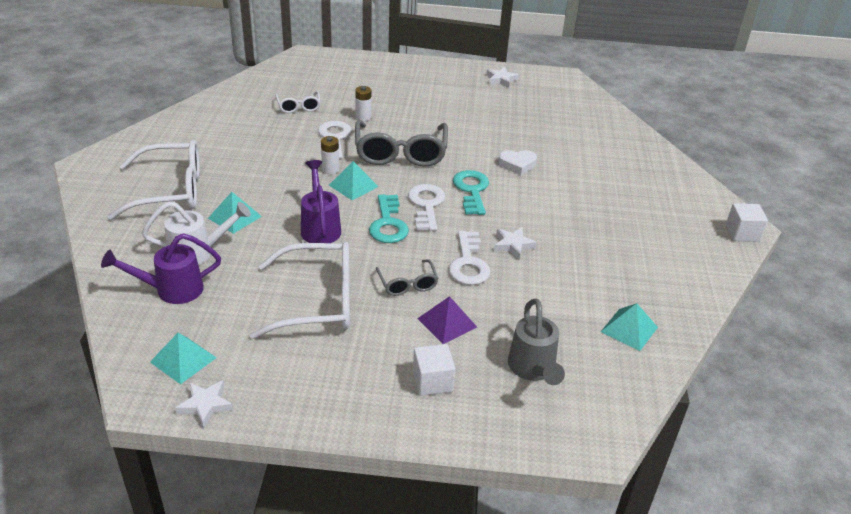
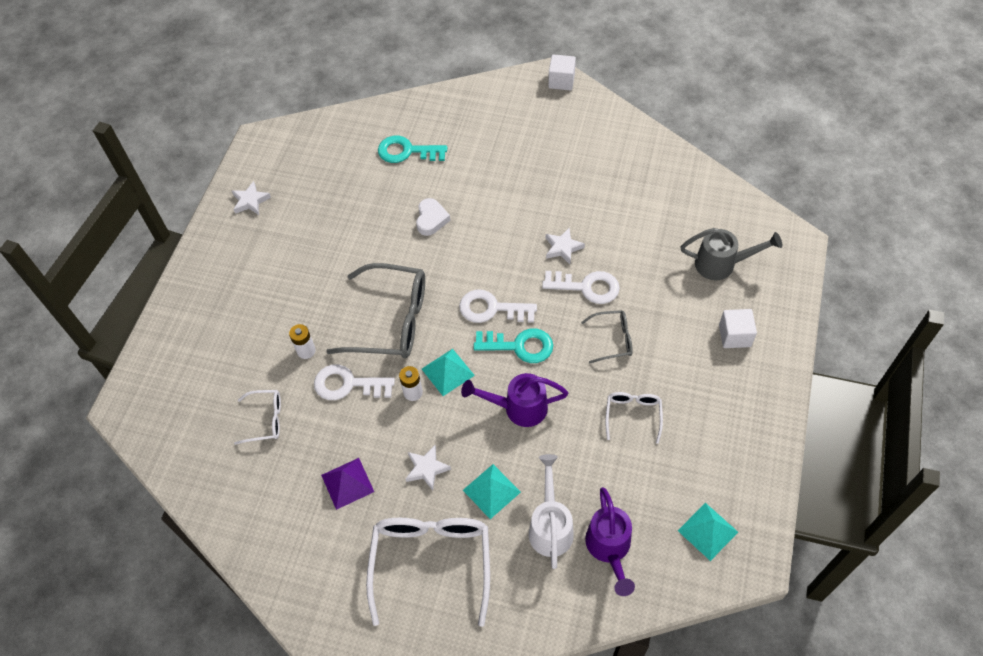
camera: 75 degrees left, 20 degrees up
(205, 405) = (763, 509): white star -> white star (427, 468)
(318, 301) = (633, 415): white glasses -> white glasses, size x0.50
(447, 322) = (665, 315): purple pyramid -> purple pyramid (347, 483)
(471, 190) = (471, 266): turquoise key -> turquoise key (406, 151)
(629, 329) = (677, 190): turquoise pyramid -> none

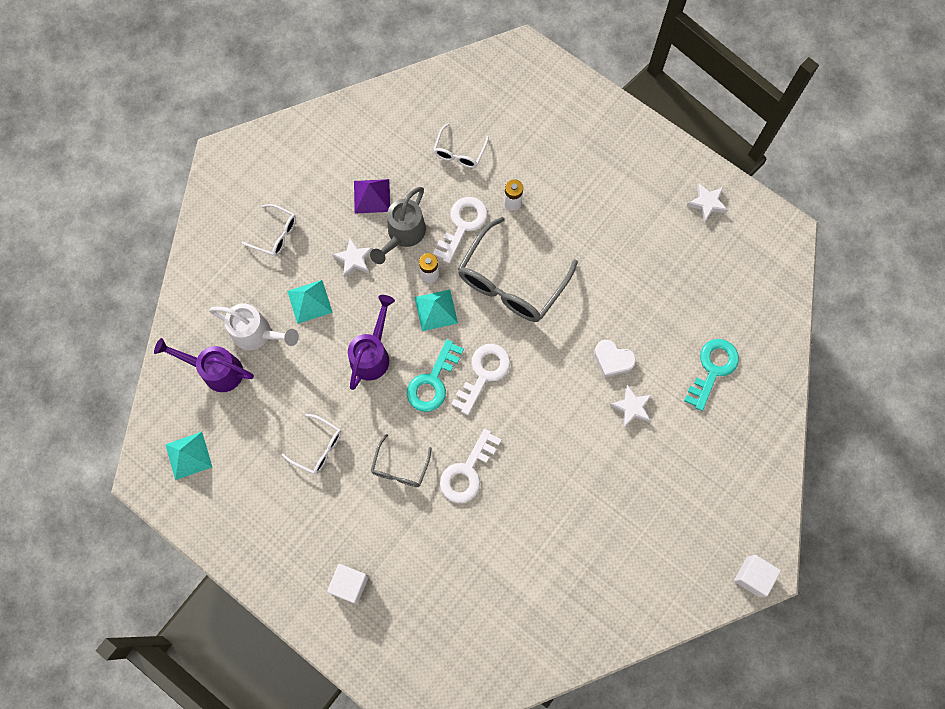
camera: 110 degrees right, 15 degrees up
(431, 562) = (275, 234): white glasses -> white glasses, size x0.50
(563, 248) = (523, 470): white star -> white star (631, 407)
(722, 264) = (432, 619): grey watering can -> grey watering can (403, 235)

